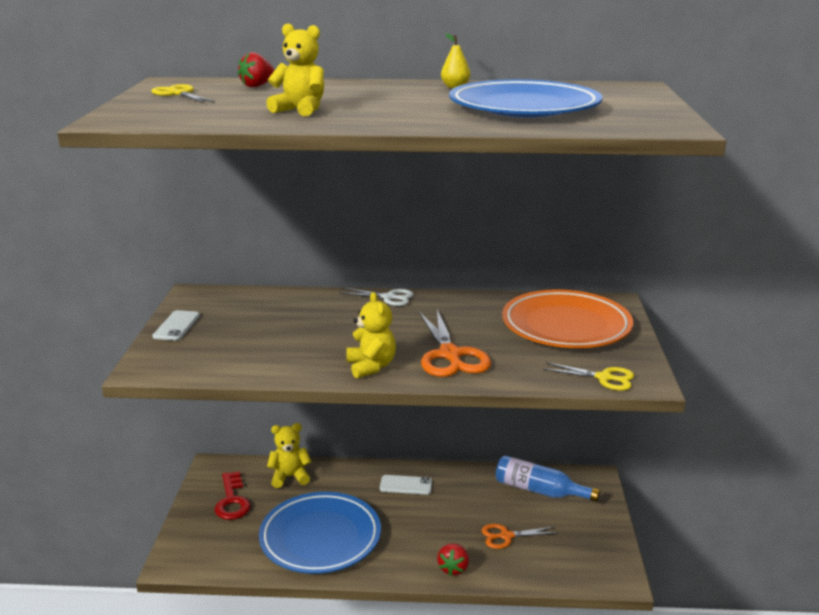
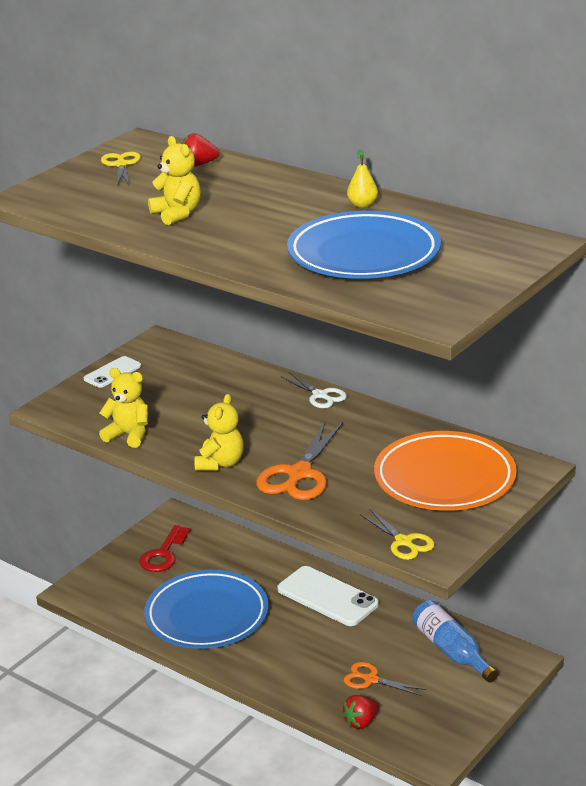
camera: 35 degrees right, 5 degrees up
(290, 477) = (231, 550): yellow teddy bear -> yellow teddy bear (128, 435)
(406, 485) = (327, 597): white phone -> white phone, size x1.76
(453, 568) = (293, 688): red strawberry -> red strawberry (361, 722)

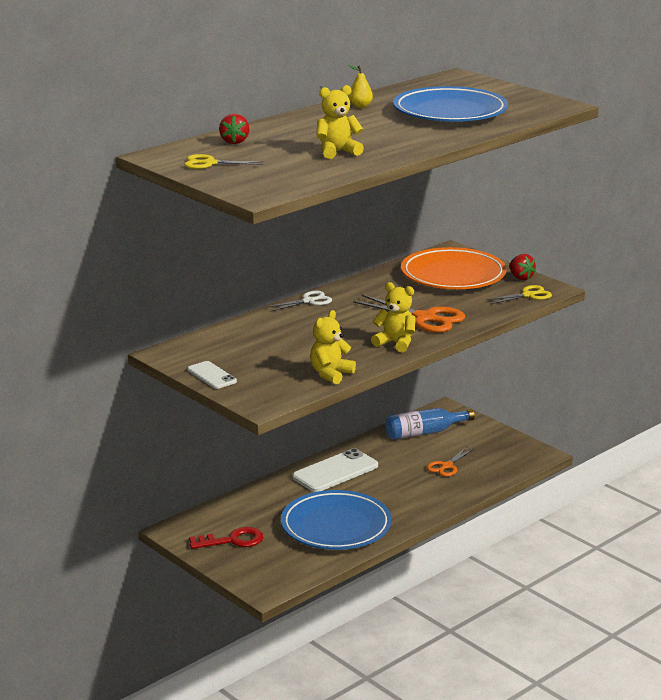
camera: 80 degrees left, 5 degrees down
(163, 554) = (232, 540): red key -> red key turned 45 degrees counterclockwise
(361, 722) = (494, 476): red strawberry -> red strawberry (520, 277)

